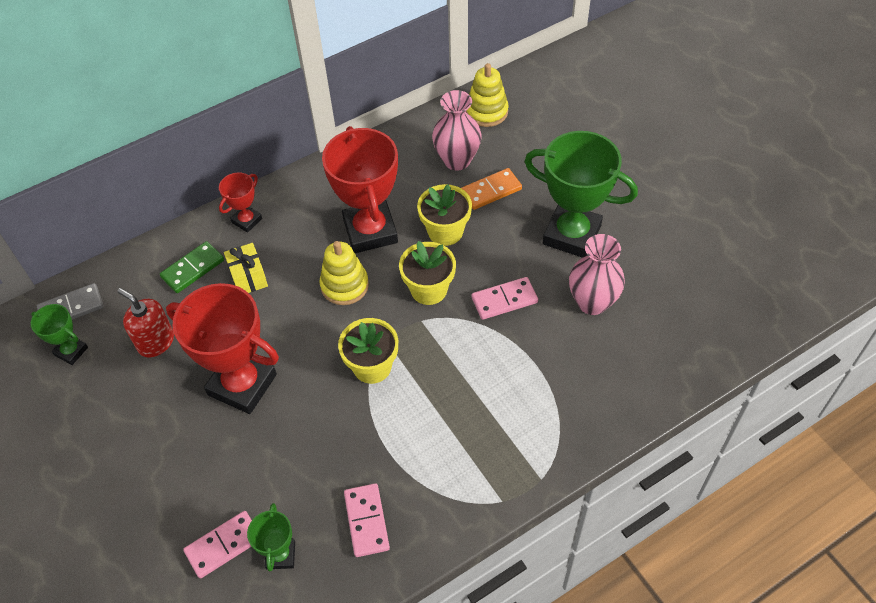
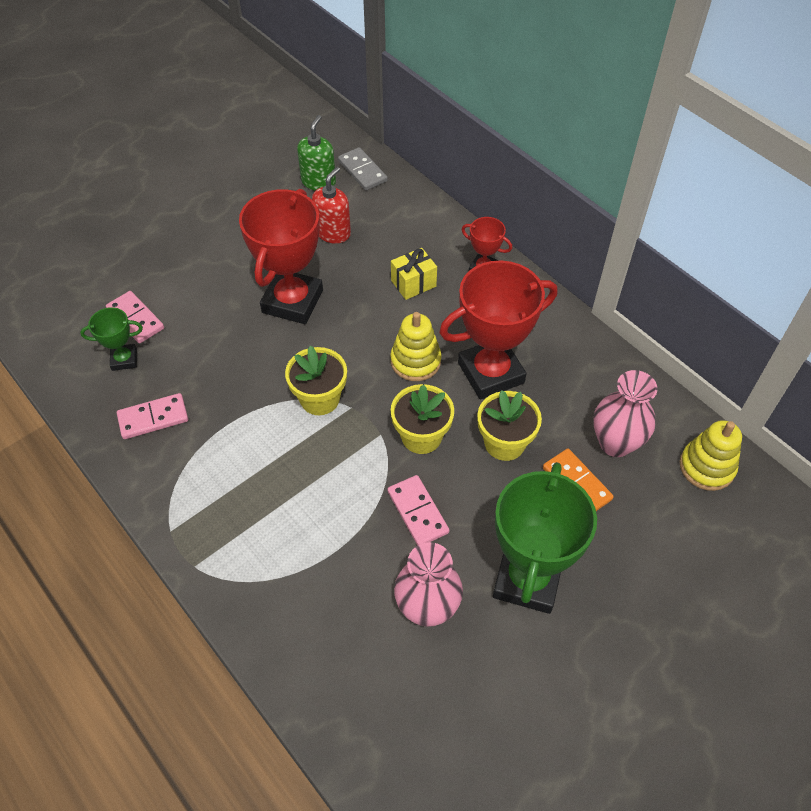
camera: 80 degrees right, 0 degrees up
(71, 351) = (318, 182): green trophy -> green soap dispenser
(193, 269) = (417, 241): green domino -> none

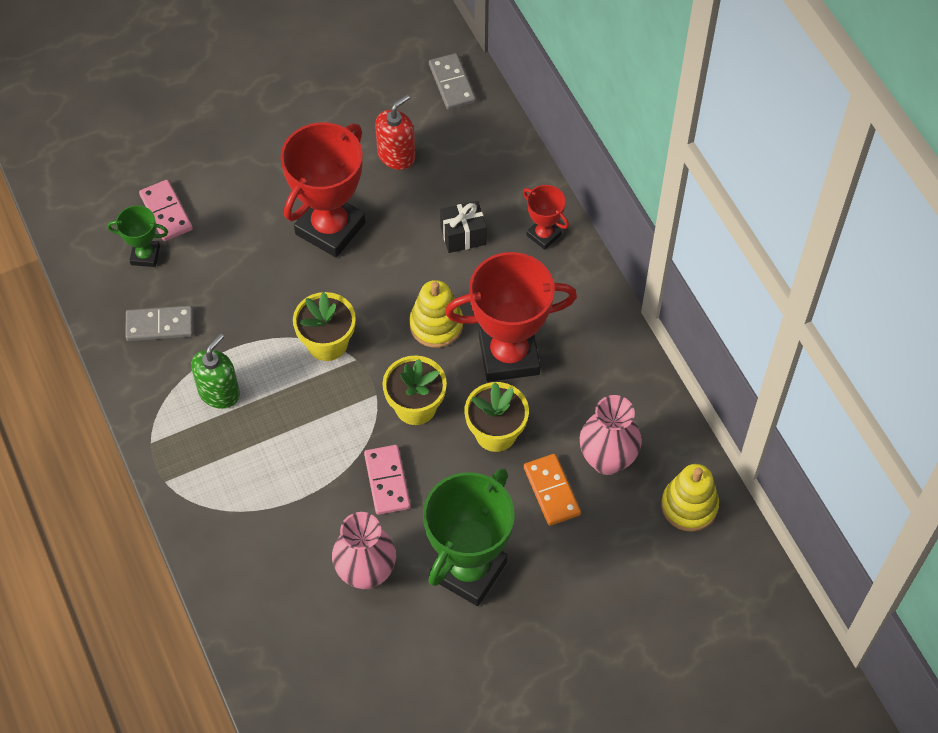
camera: 15 degrees right, 5 degrees up
(153, 418) = (160, 325): pink domino -> grey domino
(318, 182) = (399, 87): green soap dispenser -> green soap dispenser (219, 392)
(413, 283) = (463, 236): yellow gift -> black gift

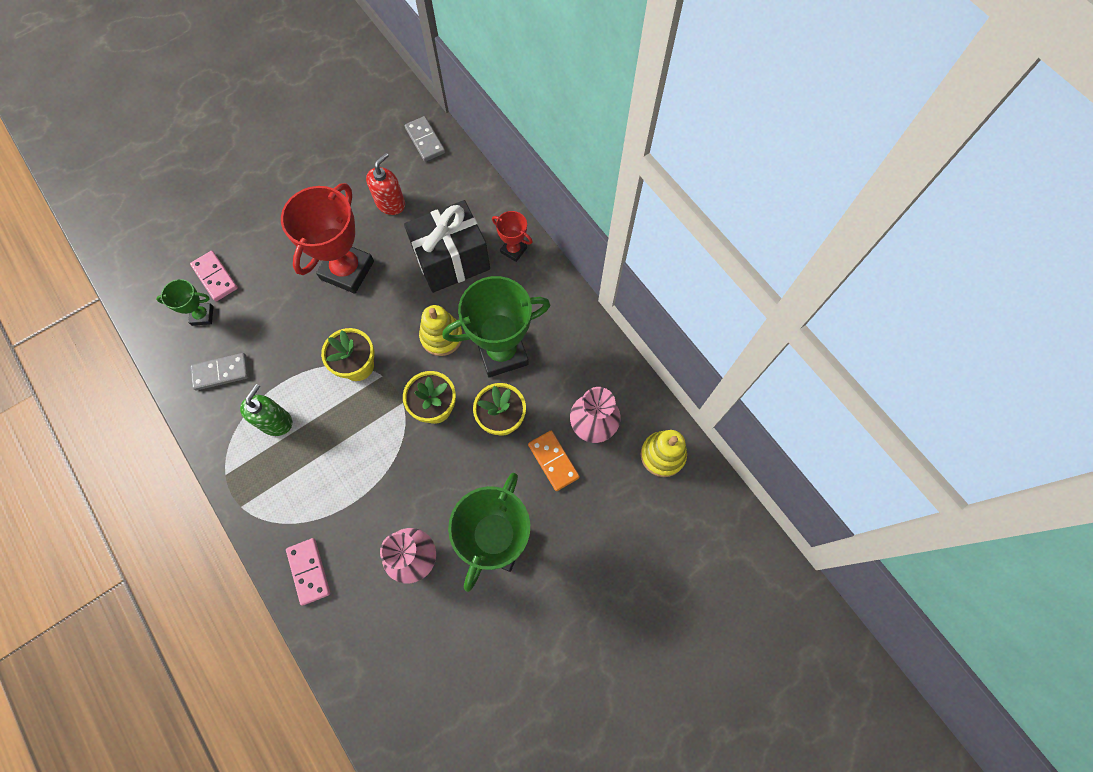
camera: 10 degrees left, 10 degrees up
(387, 481) = (421, 475): pink domino -> pink domino (309, 571)
(463, 236) = (451, 260): black gift -> black gift, size x2.04
(509, 355) = (502, 353): red trophy -> green trophy

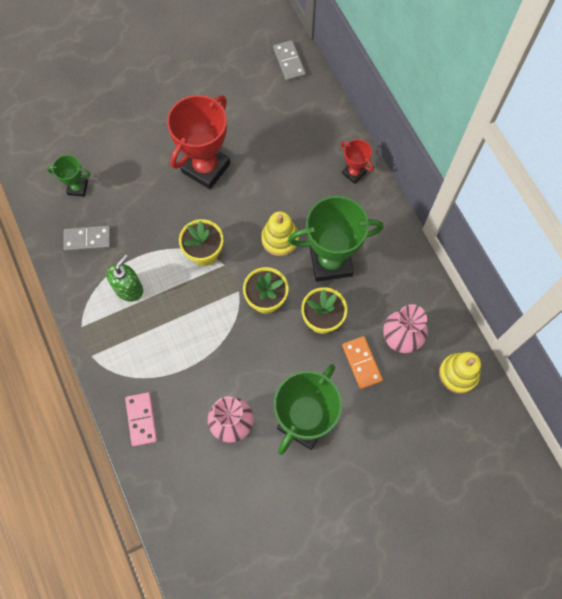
camera: 10 degrees right, 0 degrees up
(215, 277) = (92, 156): pink domino -> none
(390, 203) = (251, 114): red soap dispenser -> none
(451, 260) = (298, 173): black gift -> none

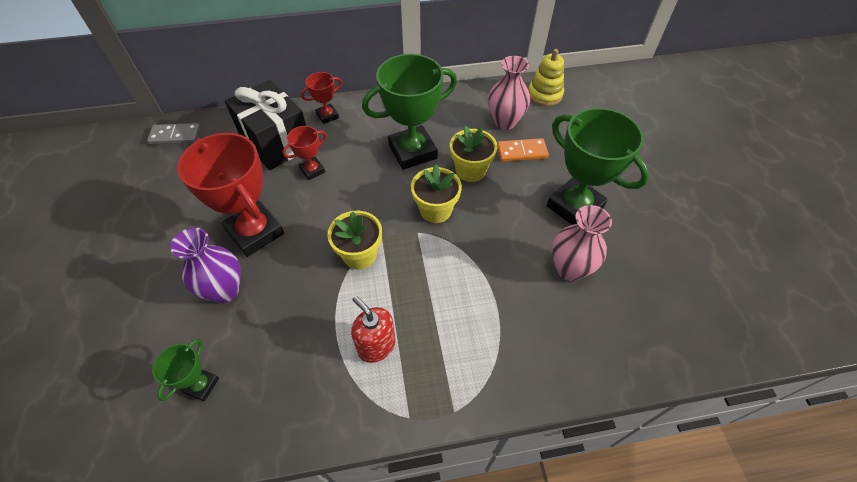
camera: 75 degrees left, 15 degrees down
(88, 239) = (285, 385): grey domino -> none
(129, 289) = (376, 345): green soap dispenser -> red soap dispenser
(141, 419) = (551, 363): pink domino -> none
(150, 170) = (225, 290): none -> purple vase
(280, 239) = (372, 185): yellow stacking toy -> none
(282, 185) = (312, 170): none -> red trophy
(306, 143) = (276, 142): none -> black gift
(330, 262) = (412, 151): green trophy -> green trophy turned 60 degrees clockwise

